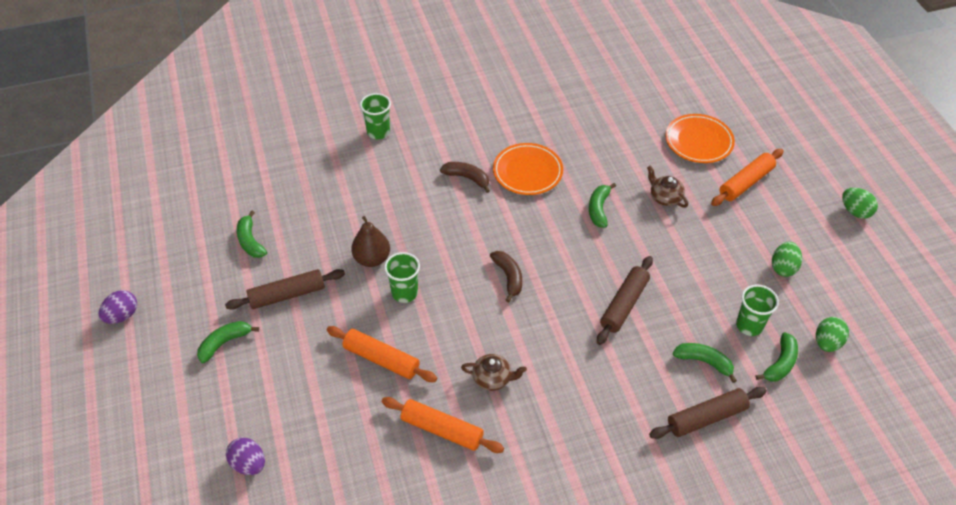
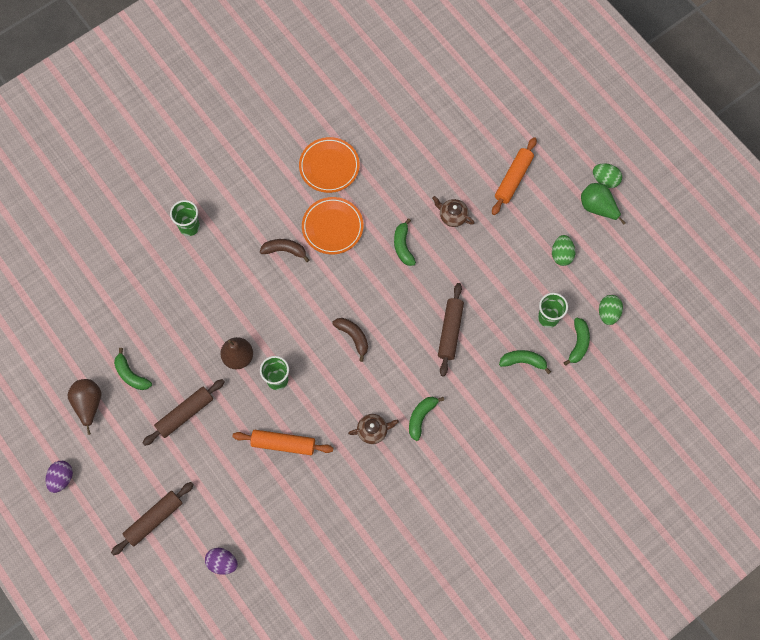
camera: 20 degrees left, 20 degrees up
(191, 255) = (88, 404): none -> brown pear
(224, 343) = (156, 473): green banana -> green banana (421, 417)
(442, 429) = (351, 485): orange rolling pin -> none
(698, 141) = (464, 147): orange plate -> orange plate (329, 166)
(706, 417) = (536, 408): brown rolling pin -> brown rolling pin (154, 519)
(839, 235) = (597, 208): none -> green pear

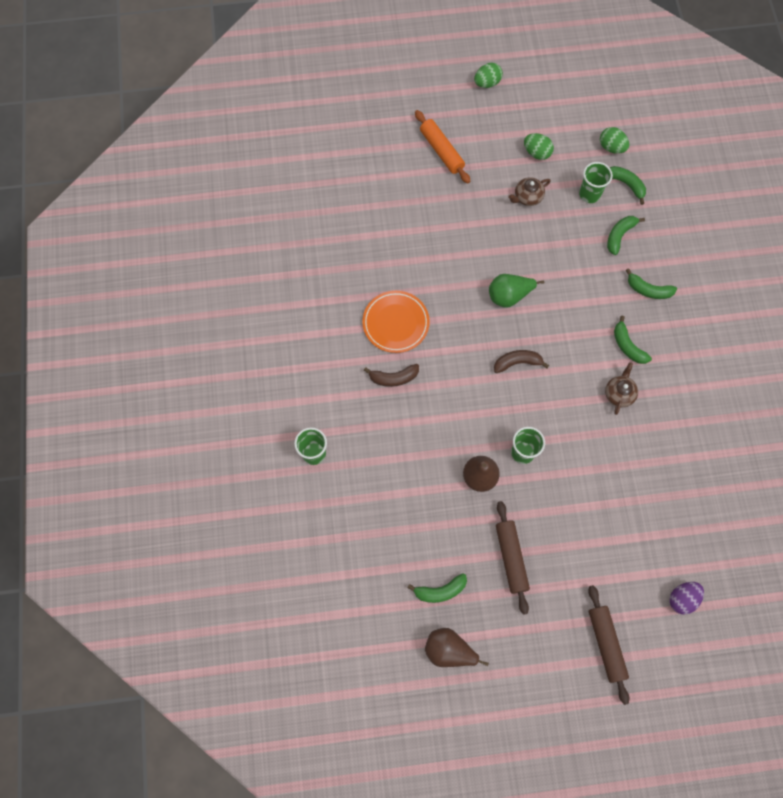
camera: 60 degrees left, 0 degrees up
(61, 478) = (515, 719): purple egg -> none
(283, 444) = (591, 480): orange rolling pin -> none
(284, 250) = (393, 378): brown banana -> brown banana turned 135 degrees counterclockwise
(329, 166) = (331, 294): orange plate -> none
(403, 246) = (452, 273): green banana -> green banana (648, 290)
(450, 331) = (558, 278): brown rolling pin -> none
(452, 216) = (447, 217): brown teapot -> brown teapot (527, 197)
(597, 208) = (509, 102): green pear -> green pear (509, 296)

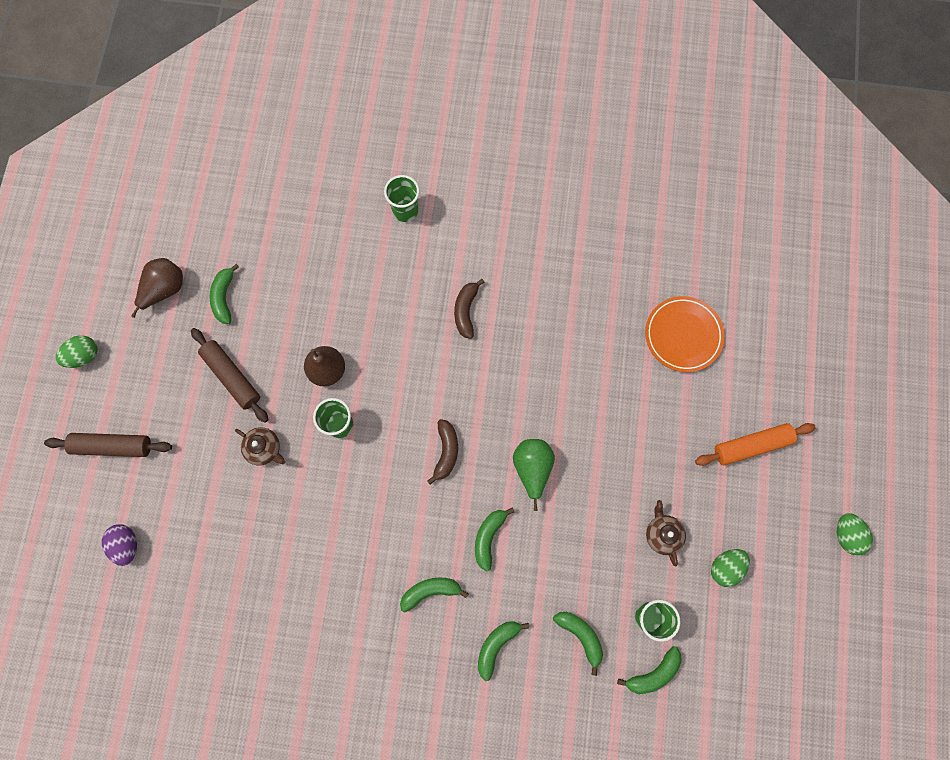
camera: 105 degrees right, 5 degrees up
(395, 323) = (531, 330): orange plate -> orange plate (683, 335)
(511, 558) = (232, 377): brown rolling pin -> brown rolling pin turned 45 degrees clockwise
(572, 314) = (488, 537): none -> green banana
(611, 147) = (714, 673): green egg -> green egg (84, 356)
(619, 393) = (374, 559): brown teapot -> brown teapot (264, 448)

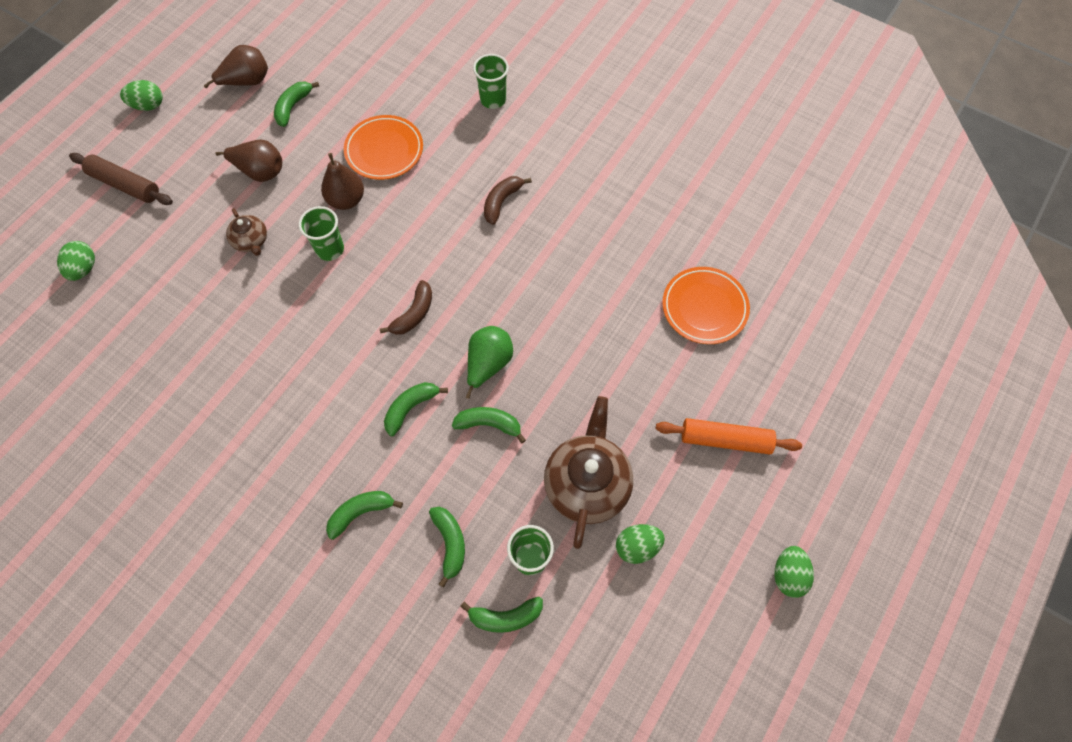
camera: 25 degrees right, 10 degrees down
(126, 545) = (84, 269): purple egg -> green egg
(232, 377) = (260, 171): brown rolling pin -> brown pear
(334, 305) = (384, 150): none -> orange plate
(430, 591) = (327, 432): green banana -> green banana (489, 424)
(662, 534) = (587, 483): brown teapot -> brown teapot, size x1.95

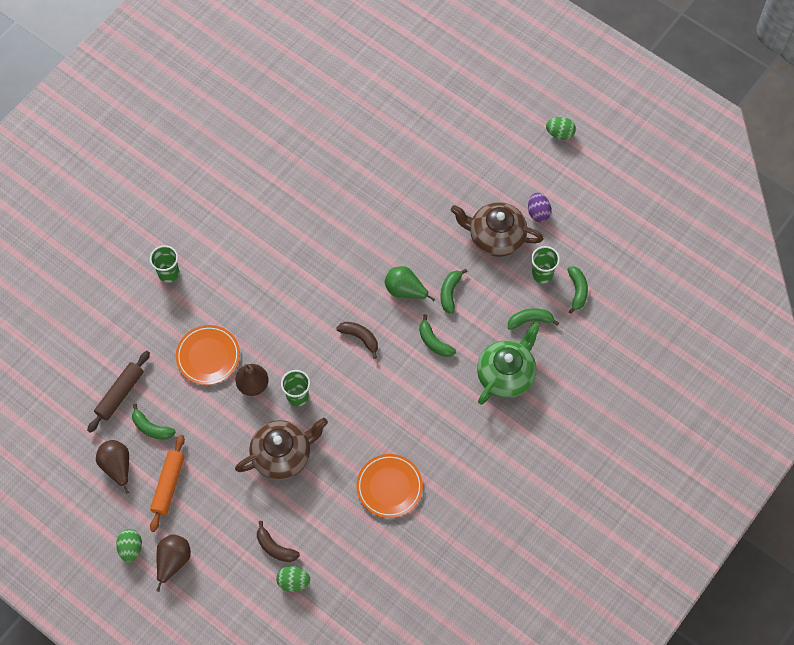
camera: 85 degrees left, 0 degrees up
(125, 185) = (214, 558): brown rolling pin -> brown rolling pin (120, 394)
(251, 241) = (282, 455): brown teapot -> brown teapot, size x1.95
(260, 171) = (216, 451): brown pear -> brown pear (173, 561)
(361, 512) = (506, 374): green banana -> green teapot
(502, 202) = (269, 273): brown banana -> brown banana (275, 547)
(637, 546) = (538, 213): green egg -> purple egg
(704, 307) = (375, 150): orange plate -> orange plate (389, 487)
(725, 440) = (472, 153): orange rolling pin -> orange rolling pin (168, 485)

